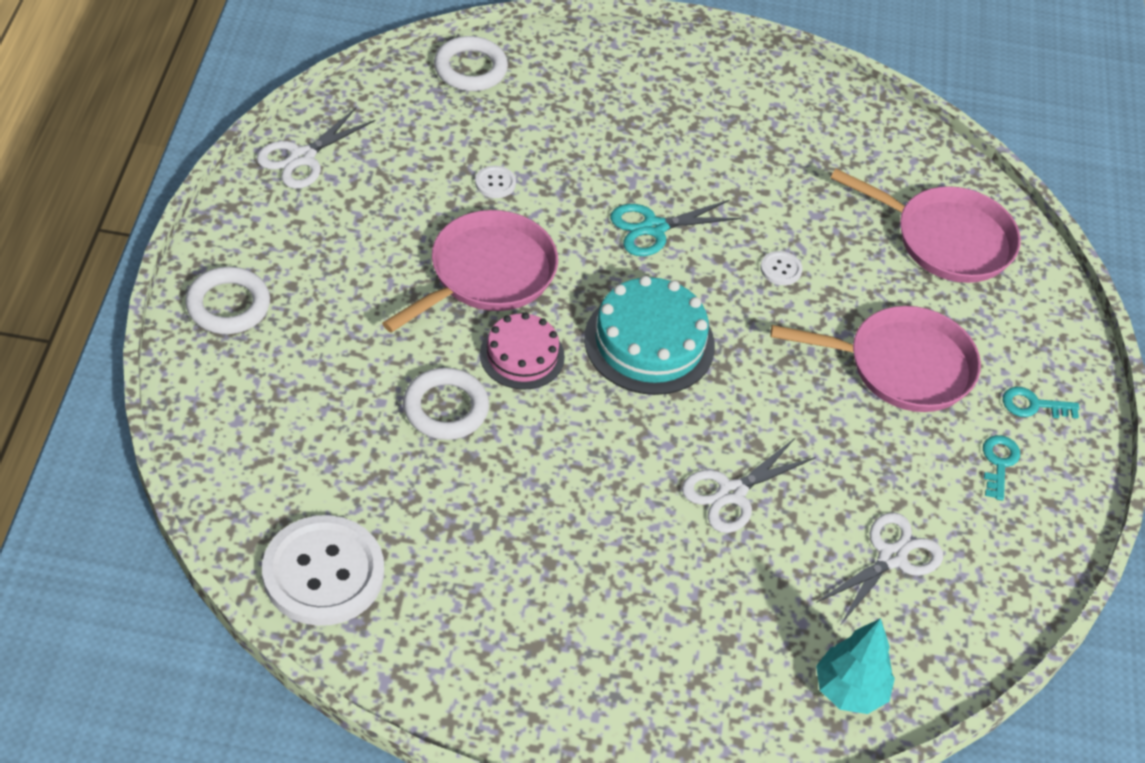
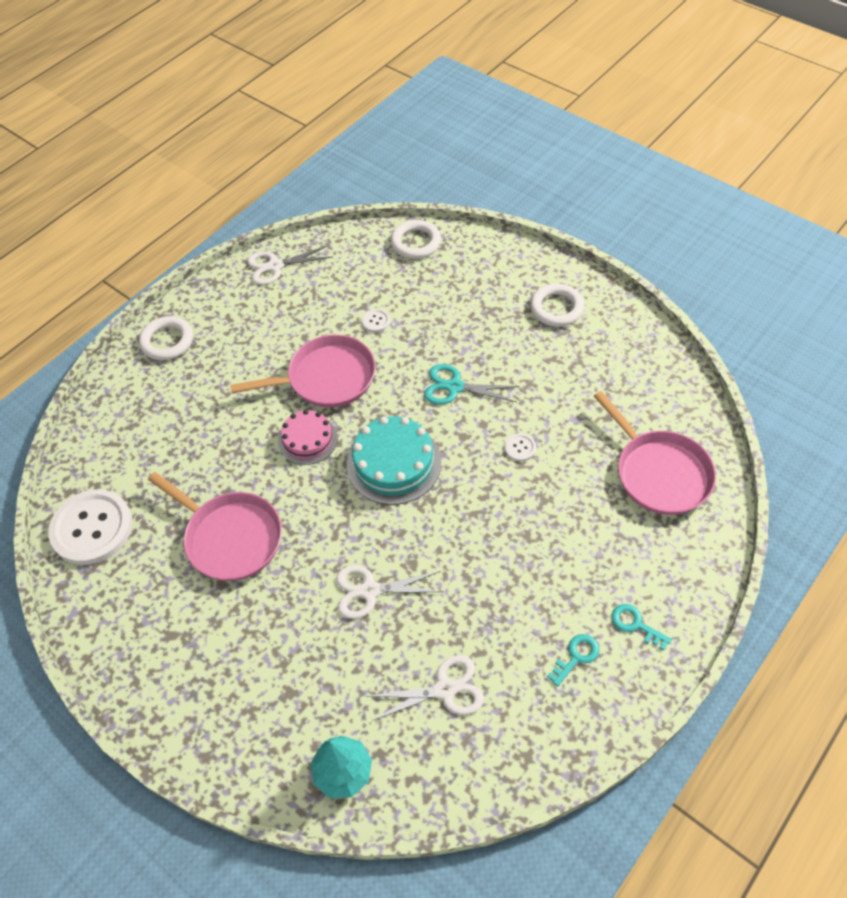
camera: 40 degrees right, 5 degrees up
(445, 408) = (237, 455): white ring -> white ring (556, 308)
(902, 366) = (556, 552): pink pan -> pink pan (230, 537)

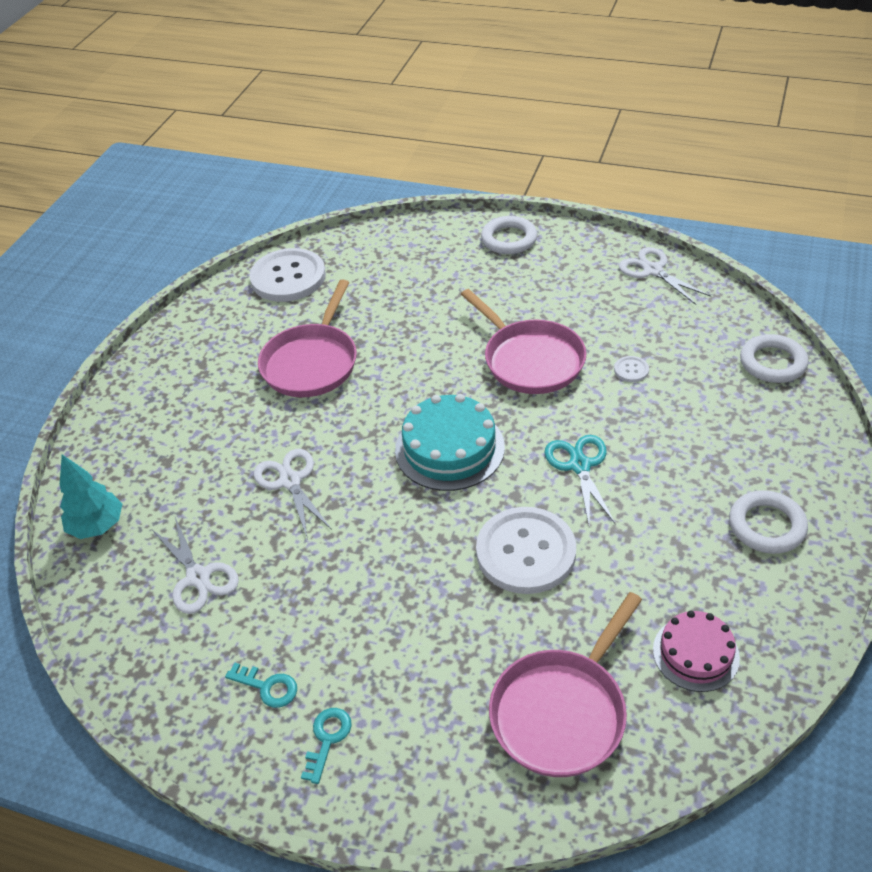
camera: 70 degrees right, 10 degrees down
(308, 439) = (446, 374): pink cake -> pink cake (695, 653)
(520, 448) = (526, 552): white button -> white button, size x2.49

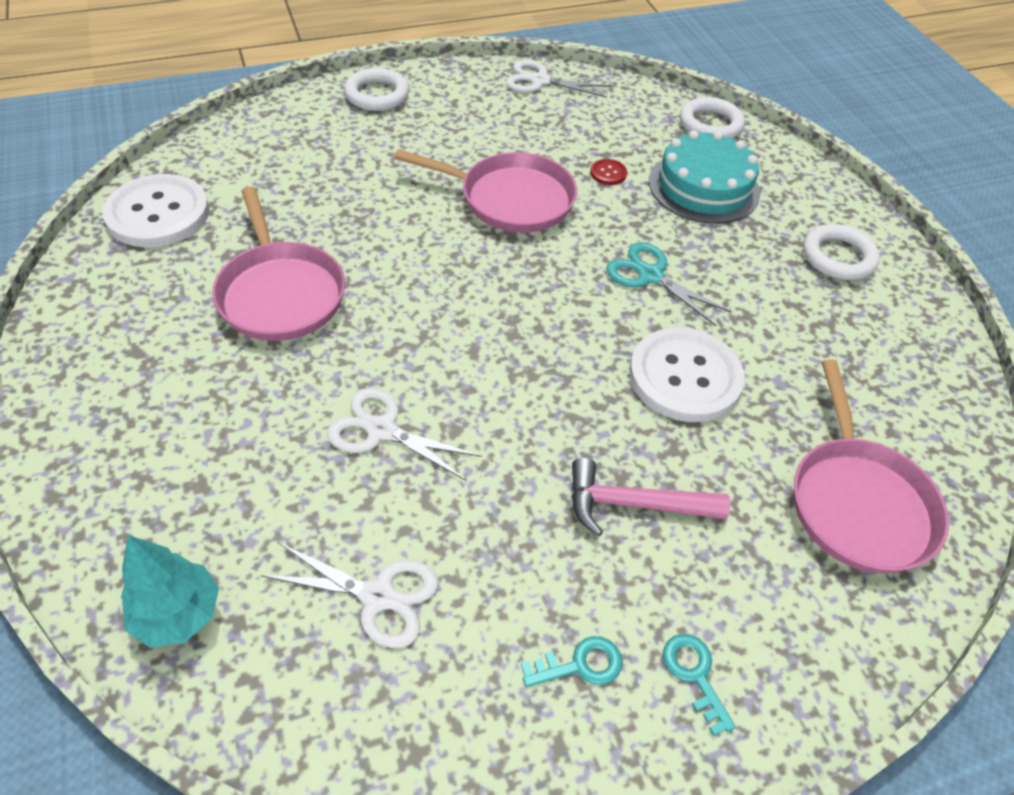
camera: 45 degrees left, 5 degrees up
(397, 615) = (633, 504): none -> pink hammer
(449, 448) = (518, 315): turquoise cake -> turquoise cake (704, 187)
(631, 370) = (608, 173): white button -> red button
(695, 653) = (897, 388): pink cake -> none

